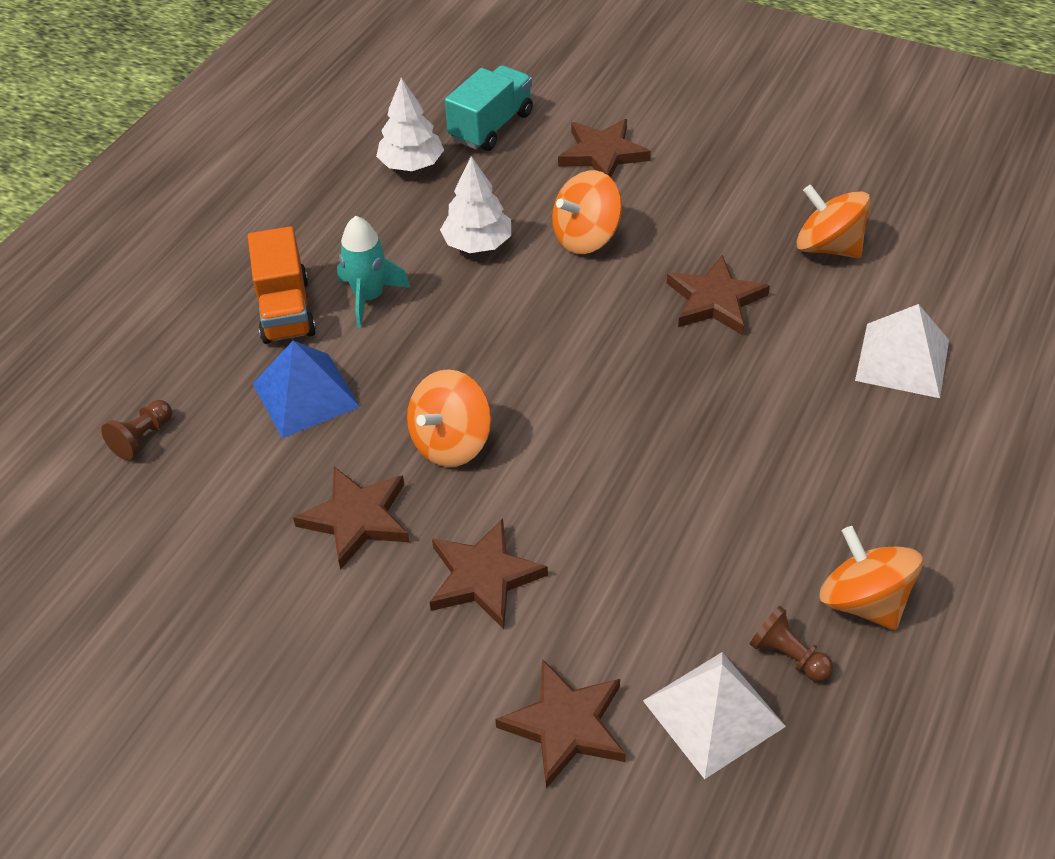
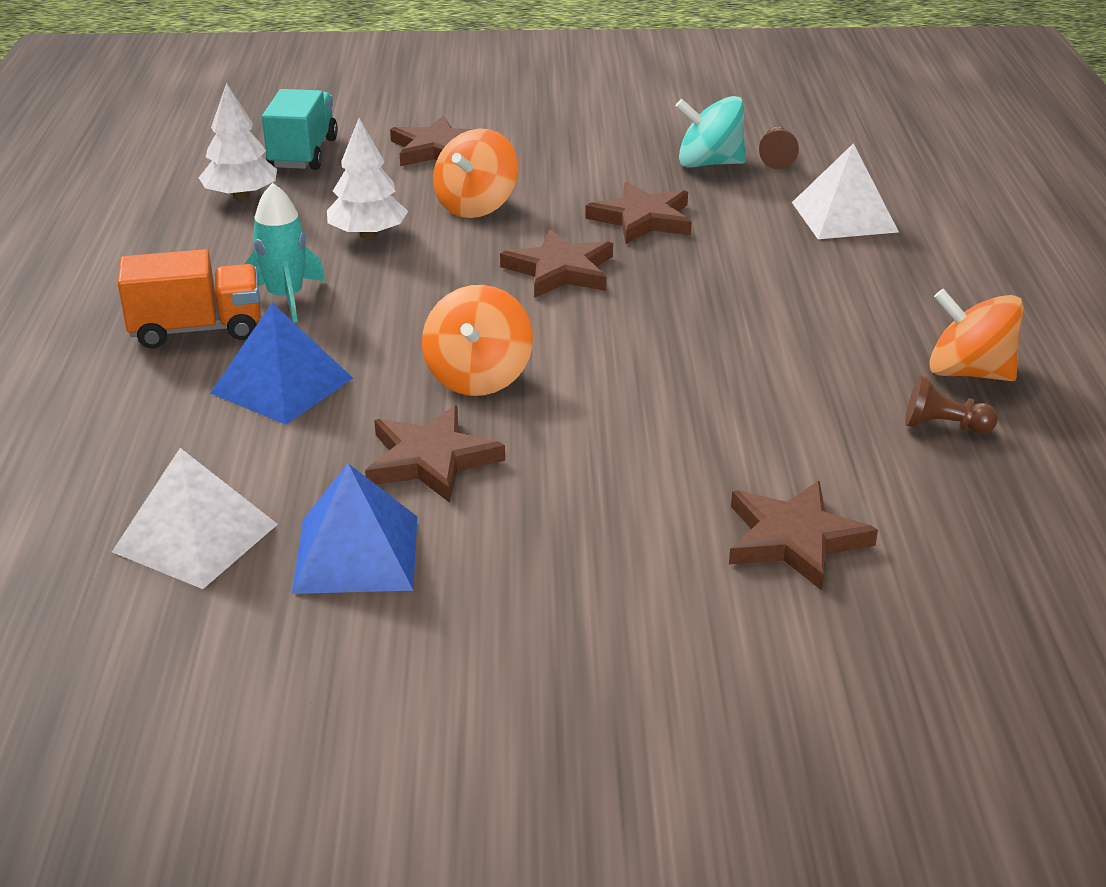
camera: 30 degrees left, 15 degrees down
(142, 438) = (112, 470): brown pawn -> brown pawn (776, 158)
(244, 593) = (356, 553): none -> blue pyramid
(285, 310) = (197, 330): orange truck -> orange truck turned 60 degrees counterclockwise
(483, 577) = (607, 462): brown star -> brown star (560, 270)
(713, 713) = (919, 485): white pyramid -> white pyramid (195, 538)
(828, 247) = (709, 164): orange spinning top -> turquoise spinning top

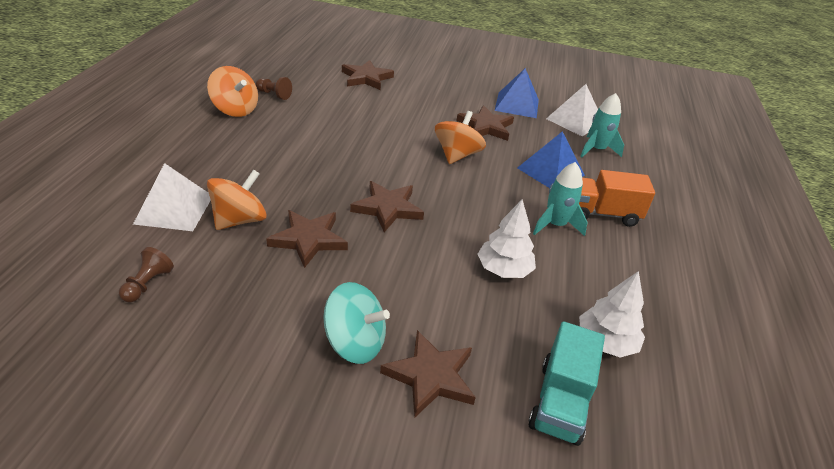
camera: 170 degrees left, 5 degrees up
(163, 459) = (596, 150): none -> turquoise rocket
(476, 206) = (419, 282): orange spinning top -> orange spinning top (239, 220)
(709, 164) = (208, 290): turquoise spinning top -> turquoise spinning top (355, 343)

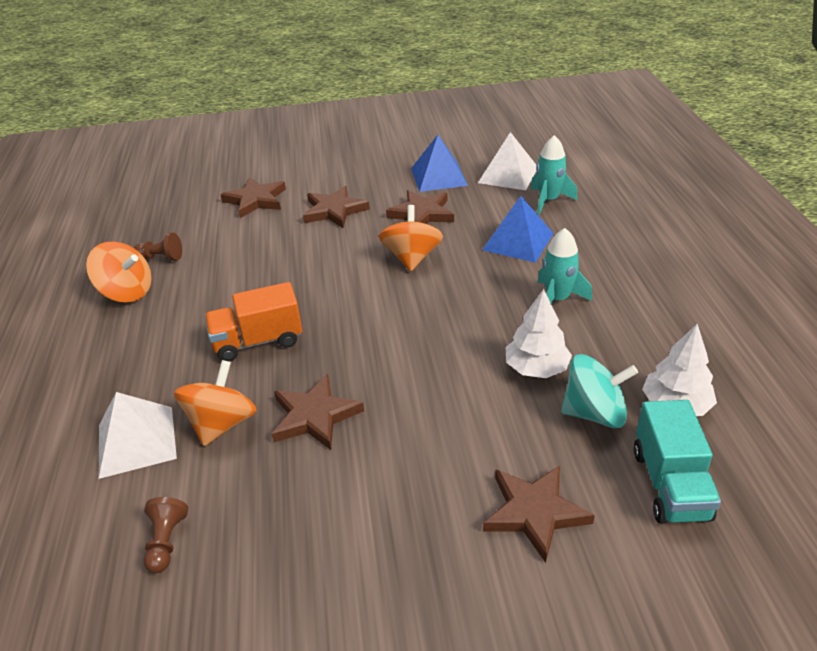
camera: 15 degrees left, 0 degrees up
(355, 343) = (437, 510): turquoise spinning top -> turquoise spinning top (594, 413)
(388, 208) = (377, 346): brown star -> brown star (334, 210)
(602, 213) = (594, 270): orange truck -> orange truck (258, 341)

